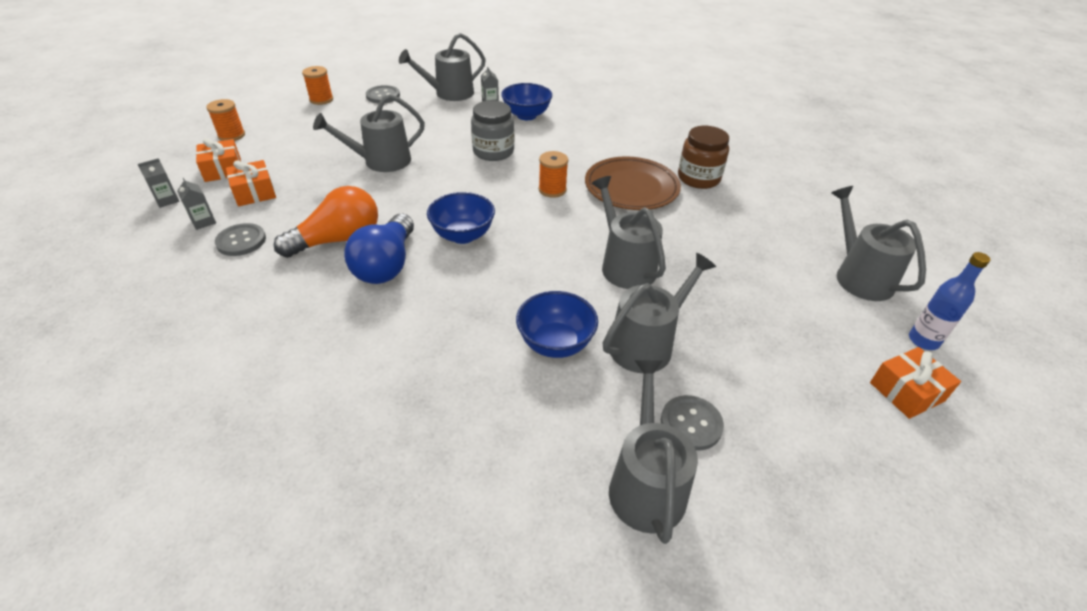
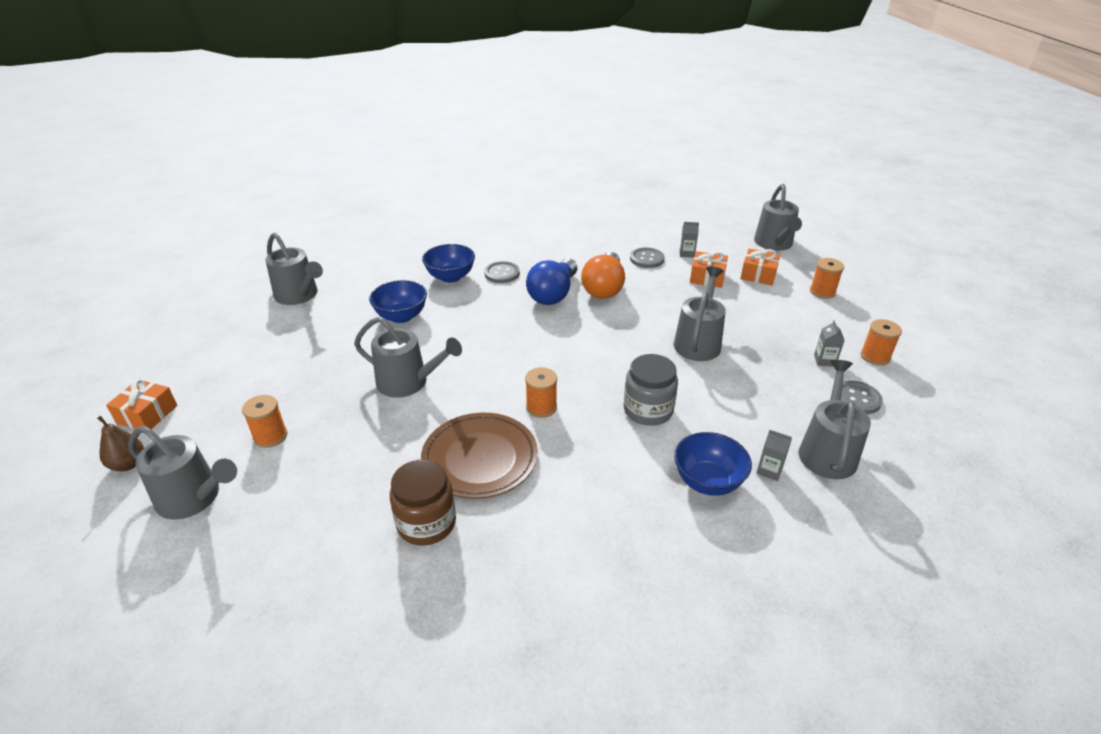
camera: 135 degrees right, 5 degrees down
(167, 200) = (731, 248): grey carton -> grey carton (824, 360)
(386, 265) = (553, 294): blue light bulb -> blue light bulb turned 120 degrees counterclockwise
(463, 235) = (543, 333): blue bowl -> blue bowl (450, 277)
(646, 344) = (347, 345): grey watering can -> grey watering can (774, 244)
(691, 424) = (291, 325): grey button -> grey button (502, 273)
(778, 290) = (270, 436): none -> orange spool
(923, 341) = (128, 464): blue bottle -> brown pear

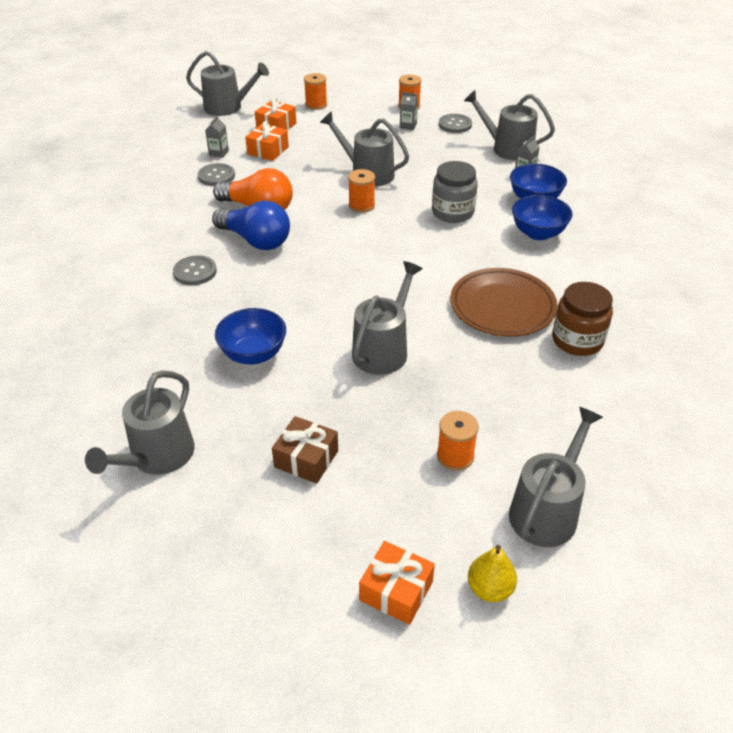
camera: 80 degrees left, 5 degrees up
(128, 464) = (490, 589): brown pear -> yellow pear
(284, 357) = (306, 459): none -> brown gift
(299, 295) = (157, 456): grey watering can -> grey watering can turned 150 degrees clockwise
(450, 277) = (182, 312): blue bowl -> blue bowl (538, 233)
(541, 407) = (439, 266): orange spool -> orange spool (361, 205)

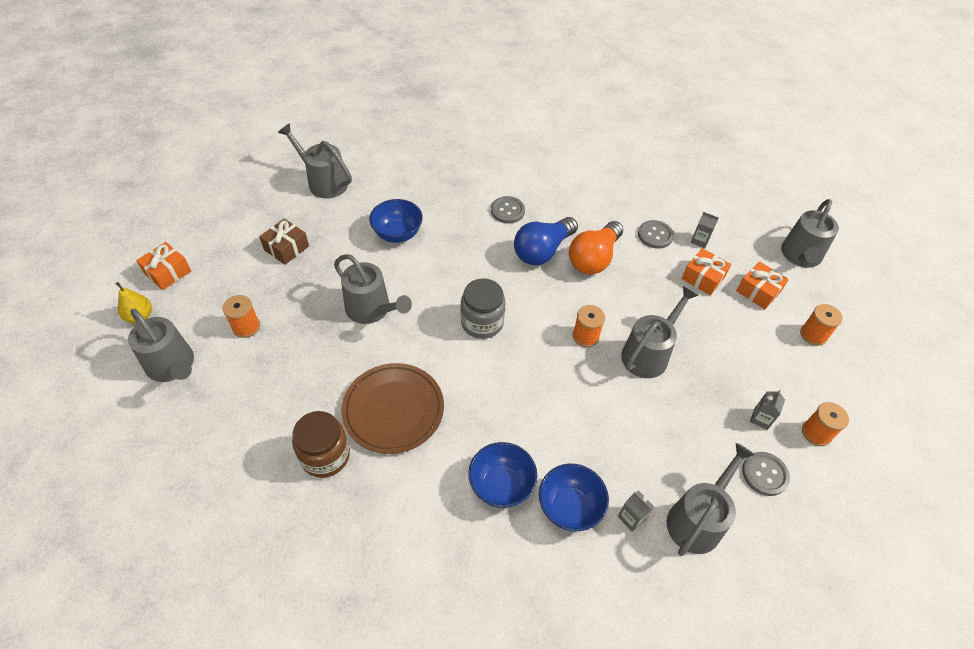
camera: 100 degrees right, 10 degrees up
(452, 212) = (559, 413): grey jar -> grey jar (482, 322)

